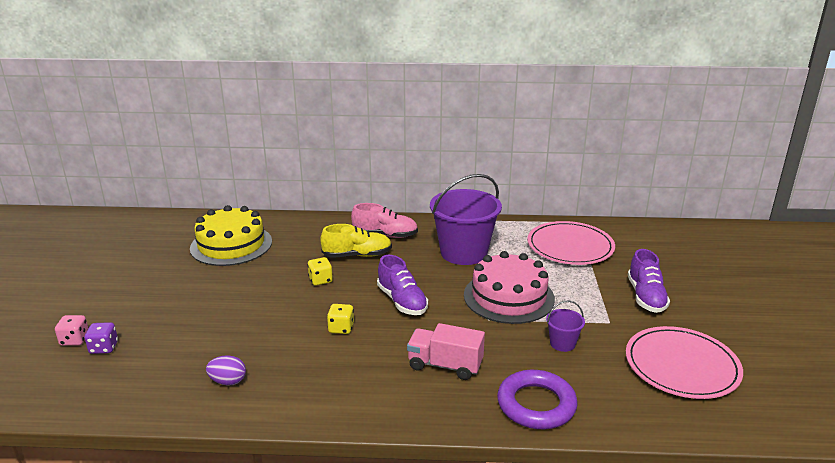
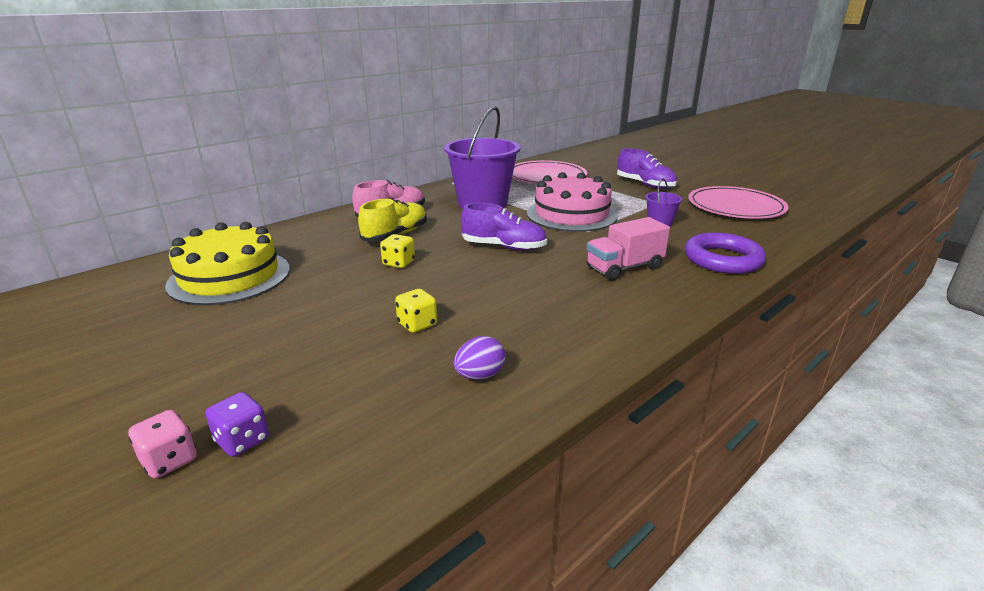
camera: 45 degrees left, 0 degrees up
(341, 328) = (495, 284): yellow dice -> yellow dice (417, 324)

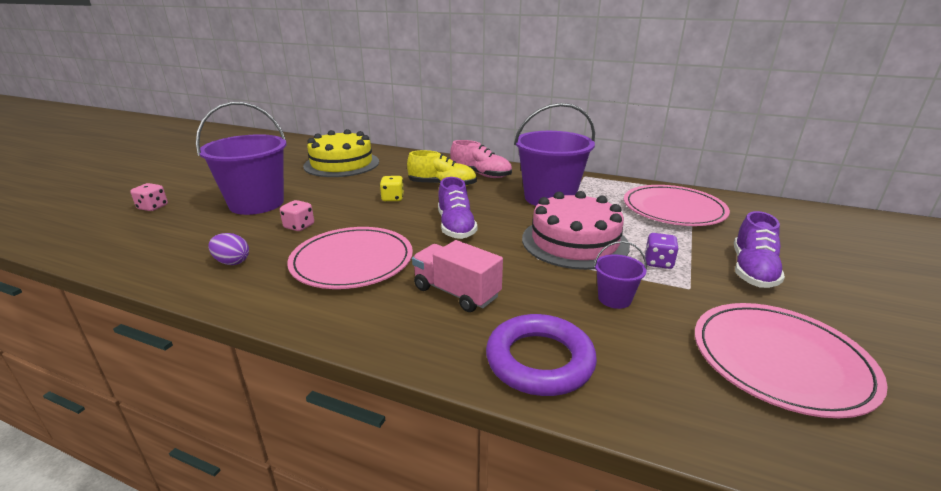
camera: 65 degrees right, 0 degrees up
(242, 440) = (166, 216): purple dice -> purple dice (658, 262)
(298, 350) = (256, 203): none -> purple bucket
(417, 324) = (299, 226): yellow dice -> pink dice
(536, 303) = (352, 261): none -> pink plate

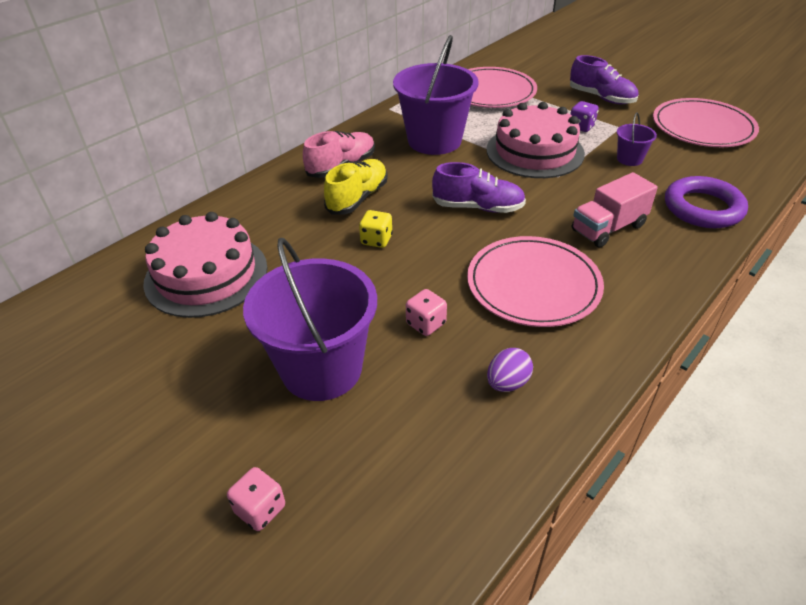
camera: 70 degrees left, 15 degrees up
(341, 164) = (206, 274): yellow cake -> pink cake

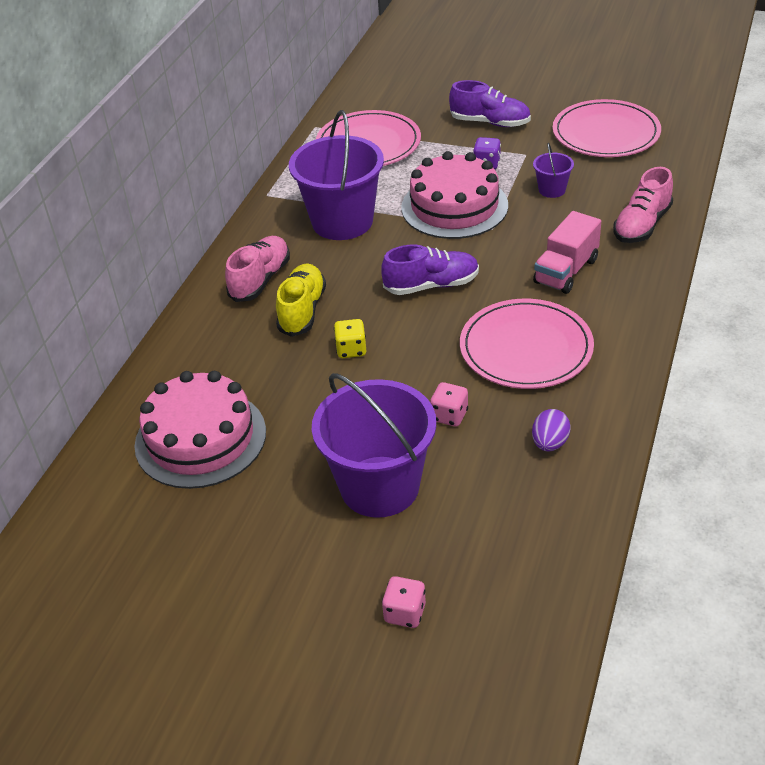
camera: 20 degrees left, 0 degrees up
(703, 208) = (641, 225): purple ring -> pink shoe

